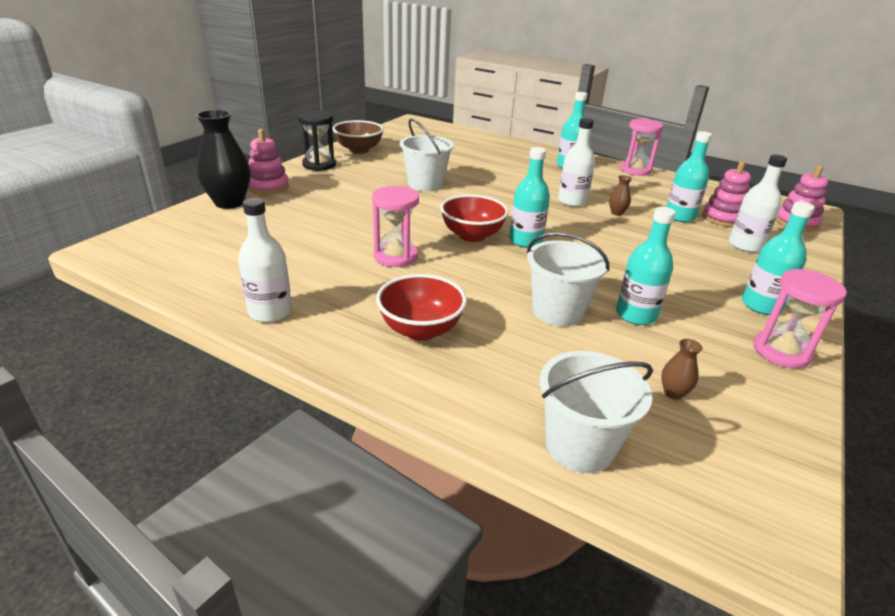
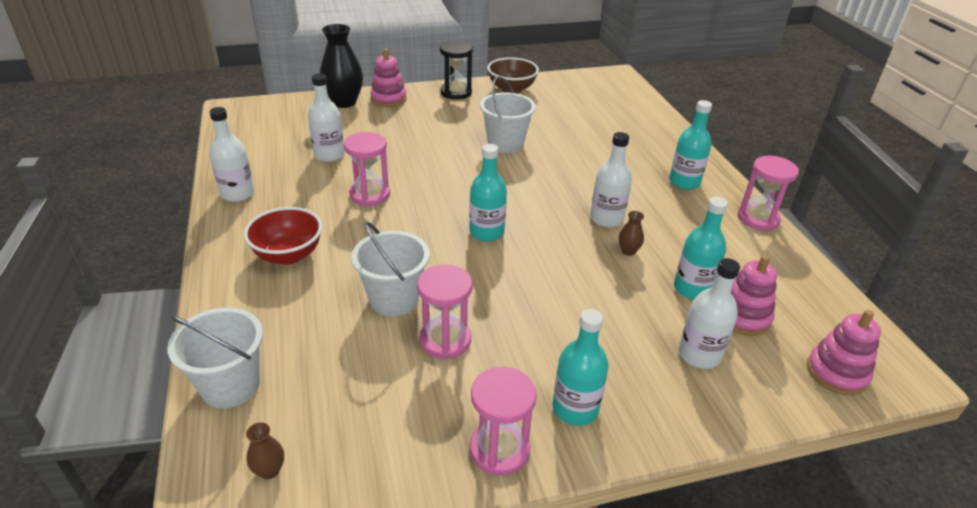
camera: 45 degrees right, 5 degrees up
(299, 245) = (329, 155): none -> white bottle
(472, 236) = (453, 206): red bowl -> none
(636, 315) = (445, 340): turquoise bottle -> pink hourglass
(673, 393) = (349, 406): brown vase -> brown vase (269, 470)

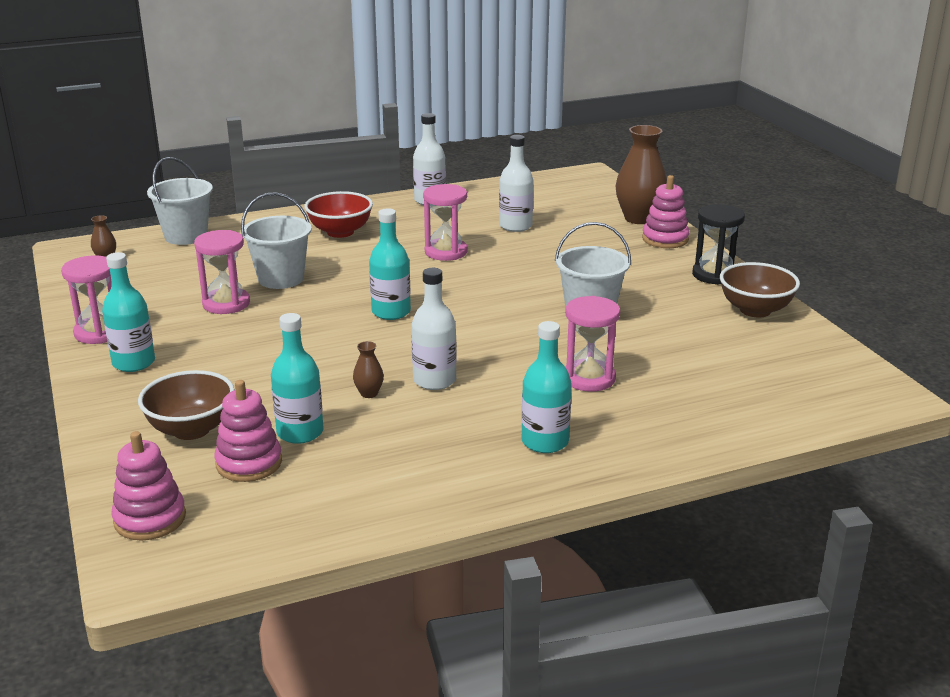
camera: 85 degrees right, 10 degrees down
(344, 102) = (639, 218): black vase -> brown vase
(699, 354) = (191, 429): white bottle -> brown bowl
(758, 218) = (464, 499): pink hourglass -> pink hourglass (589, 378)

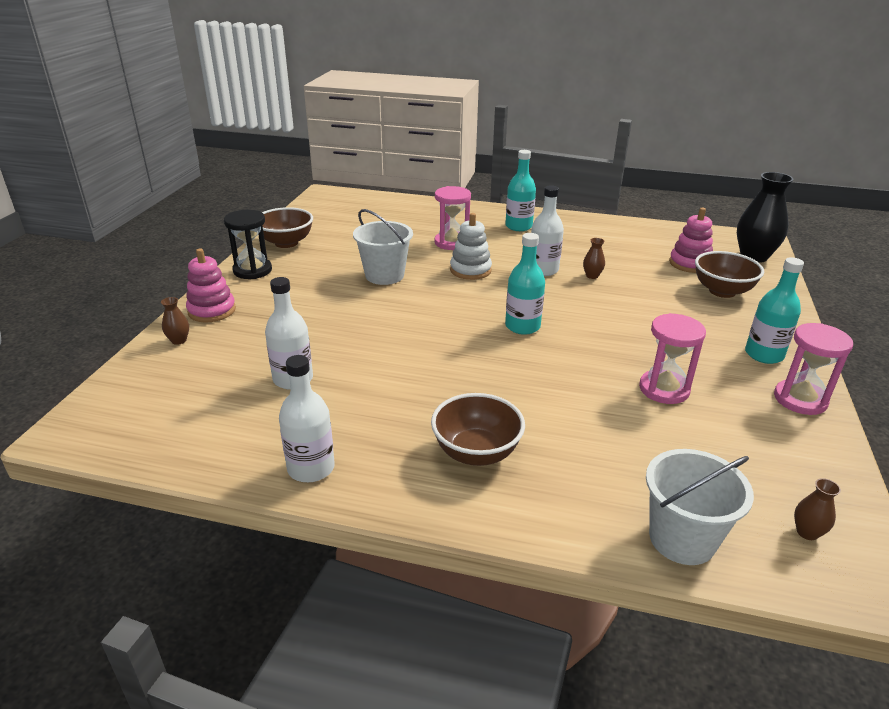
camera: 145 degrees left, 5 degrees up
(150, 519) = (753, 256): pink stacking toy -> black vase
(281, 279) = (593, 402): white bucket -> none
(300, 432) = (651, 269): turquoise bottle -> none
(340, 232) = (476, 453): red bowl -> brown bowl
(446, 252) = (403, 372): pink hourglass -> none
(514, 350) = (470, 270): none -> white stacking toy
(639, 218) = (179, 340): brown vase -> brown vase, size x0.44

